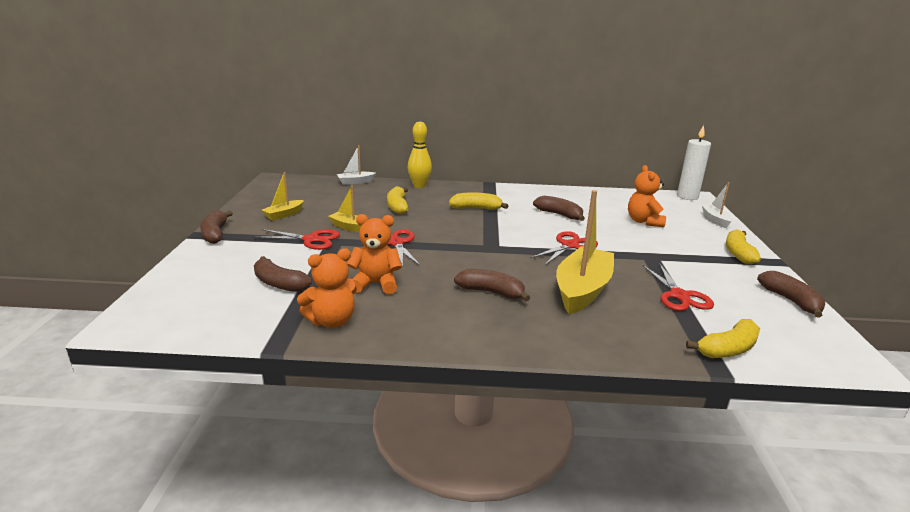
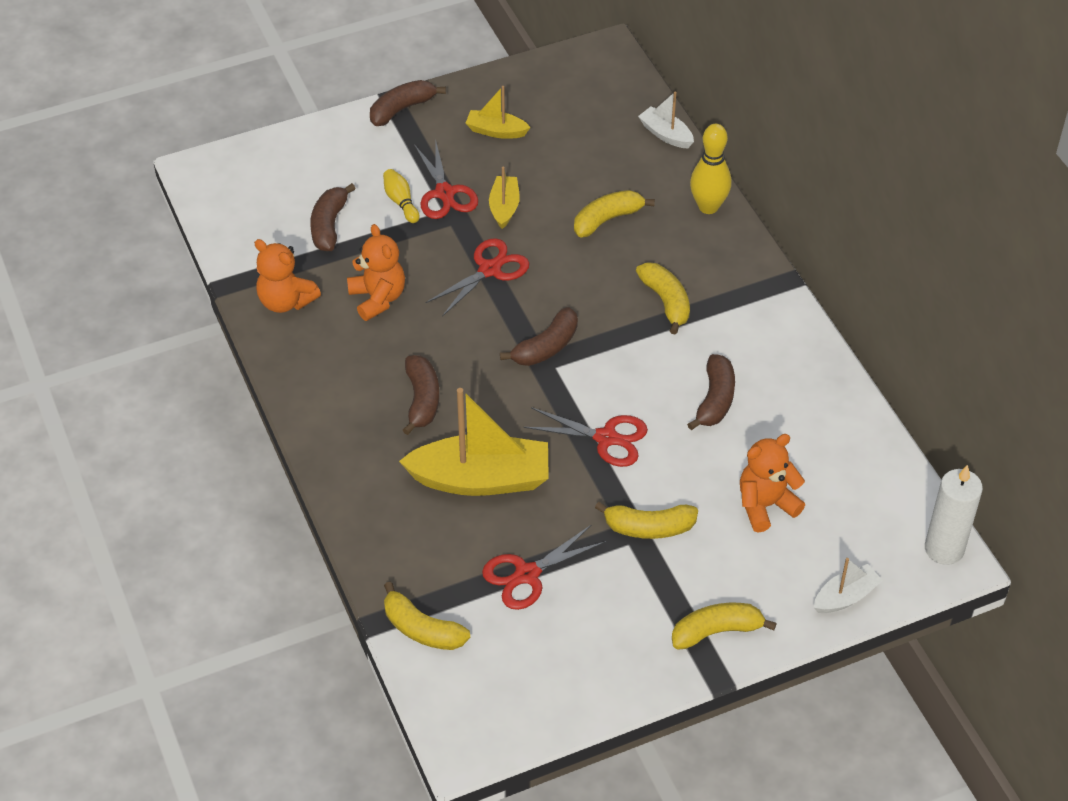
camera: 65 degrees right, 25 degrees up
(297, 254) = (401, 202): none -> yellow bowling pin
(649, 251) = (649, 527): none -> yellow banana
(790, 301) = (588, 691): brown banana -> brown banana (546, 347)

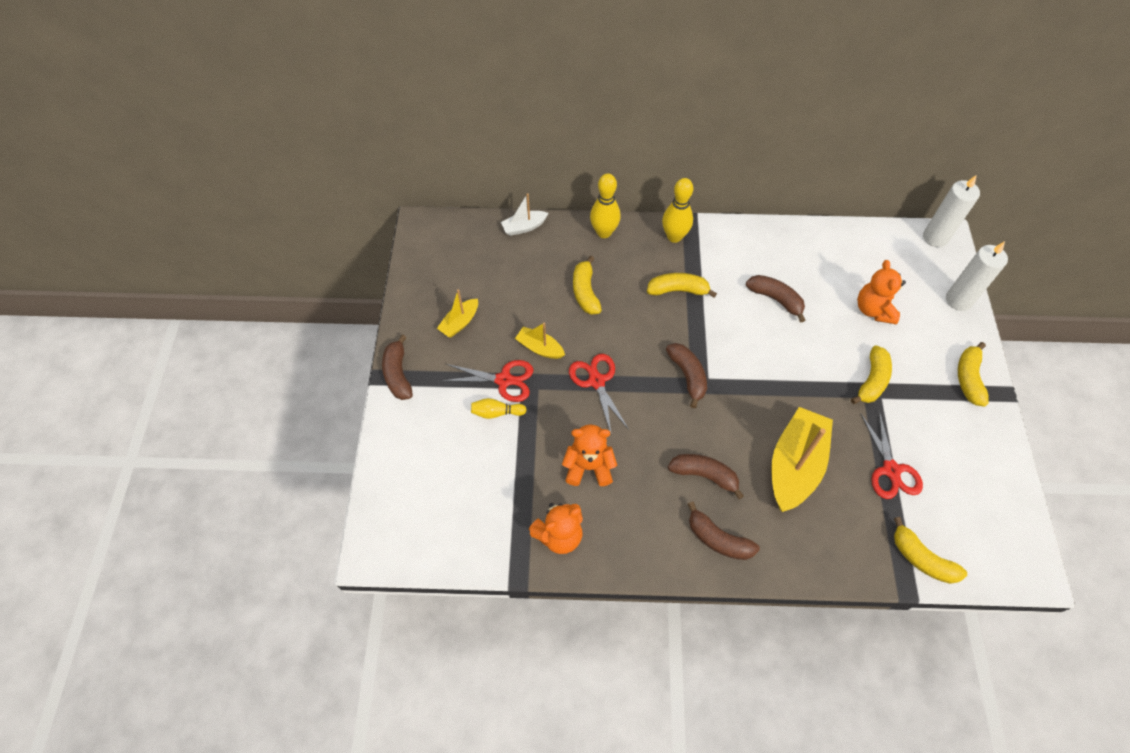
camera: 65 degrees left, 10 degrees up
(329, 225) = (494, 472): brown banana -> brown banana (718, 539)
(422, 629) = (922, 558): yellow banana -> yellow banana turned 75 degrees clockwise
(606, 438) = (785, 373): red scissors -> none
(748, 274) = (674, 236): none -> yellow bowling pin
(845, 597) = (958, 300): white boat -> white candle

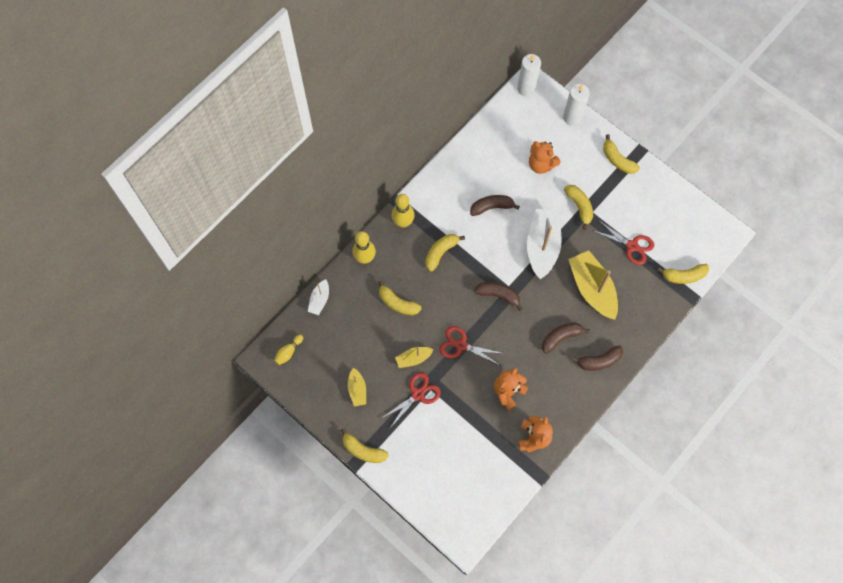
camera: 50 degrees left, 10 degrees up
(398, 374) = (363, 450): brown banana -> yellow banana
(496, 412) = (435, 414): yellow bowling pin -> yellow bowling pin (288, 352)
(787, 378) = (542, 246): none -> white boat

